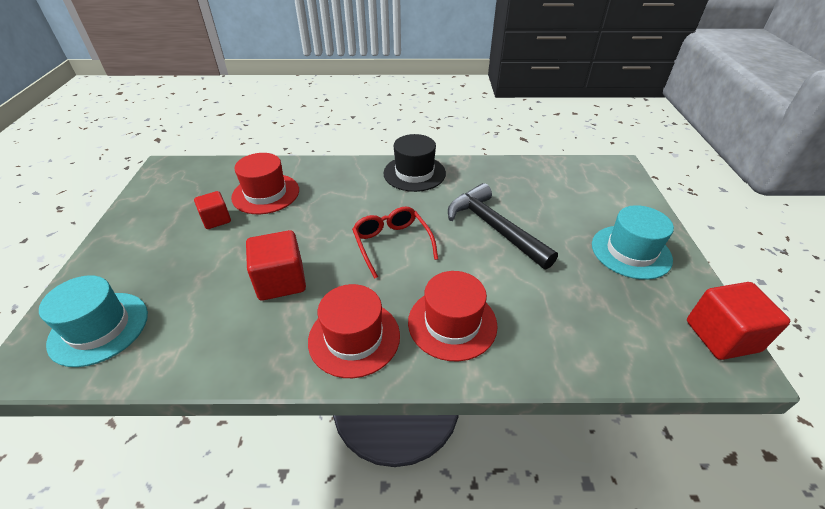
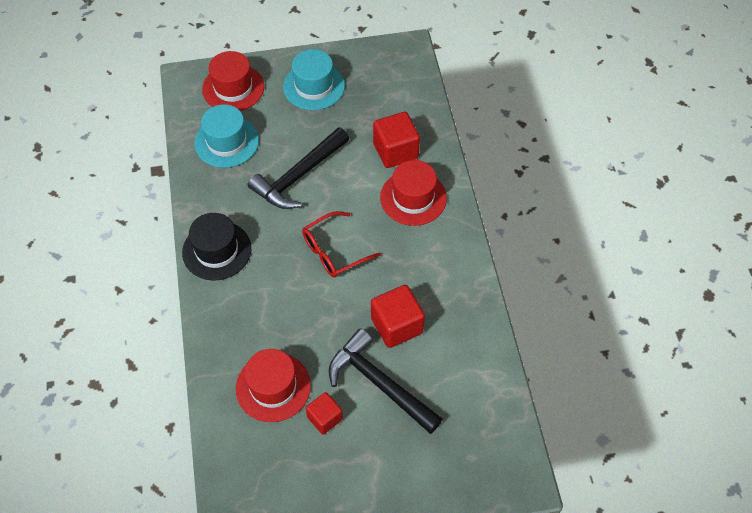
camera: 100 degrees left, 15 degrees up
(99, 328) = (477, 445): turquoise hat -> turquoise hat (226, 142)
(224, 259) = (379, 383): none -> black hammer
(354, 338) = (441, 257): red hat -> red hat (233, 88)
(721, 336) = (389, 52): red cube -> red cube (395, 151)

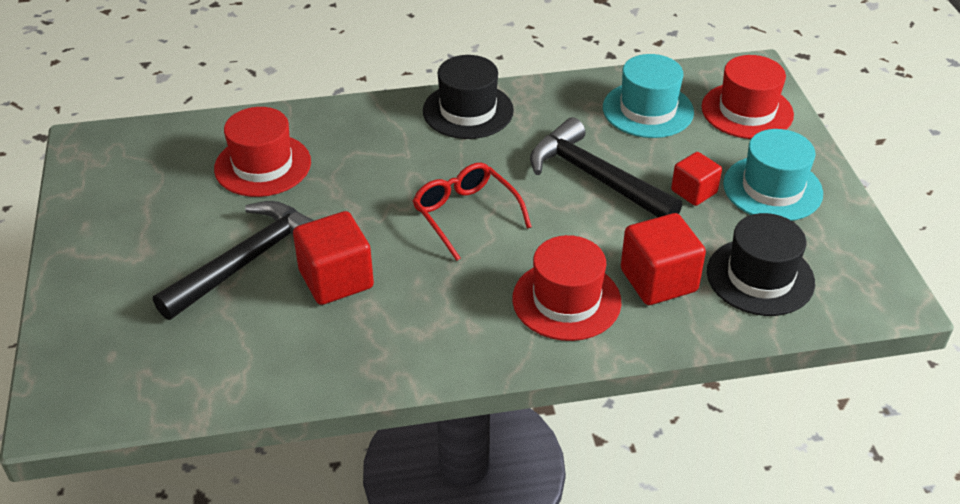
camera: 90 degrees right, 15 degrees down
(325, 418) = (209, 210): red cube -> red cube (694, 191)
(392, 103) = (760, 277): none -> black hat

